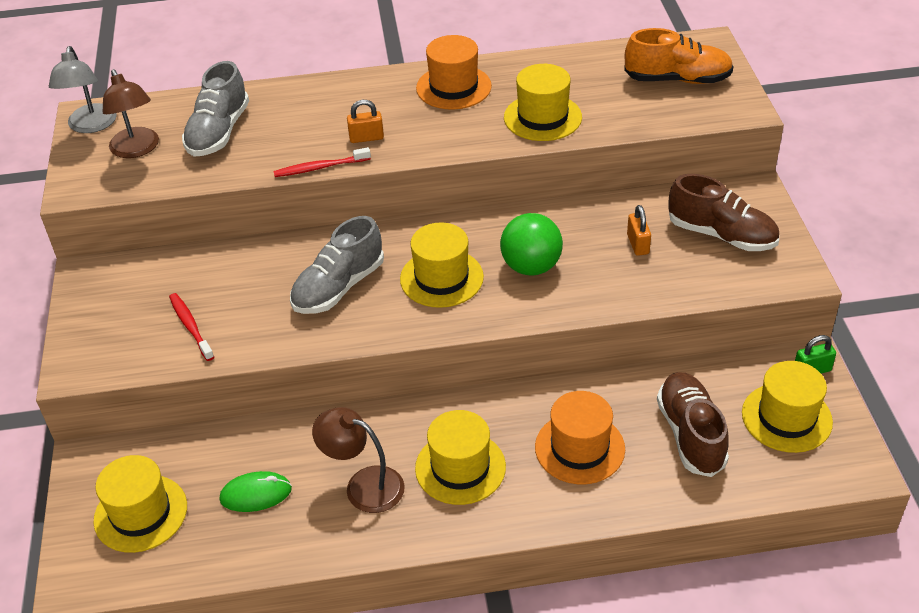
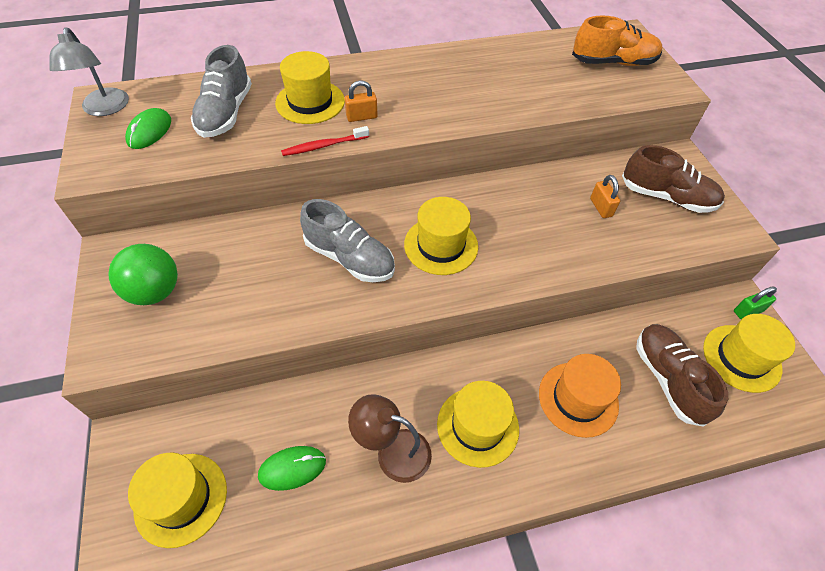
camera: 10 degrees left, 10 degrees up
(137, 149) = (149, 131): brown lamp -> green mouse
(191, 326) = (215, 305): red toothbrush -> none
(338, 287) = (350, 258): grey shoe -> grey shoe turned 90 degrees counterclockwise
(453, 87) = (429, 70): orange hat -> none
(531, 267) = (516, 231): green ball -> green ball (155, 291)
(542, 117) = (511, 96): yellow hat -> yellow hat (310, 102)

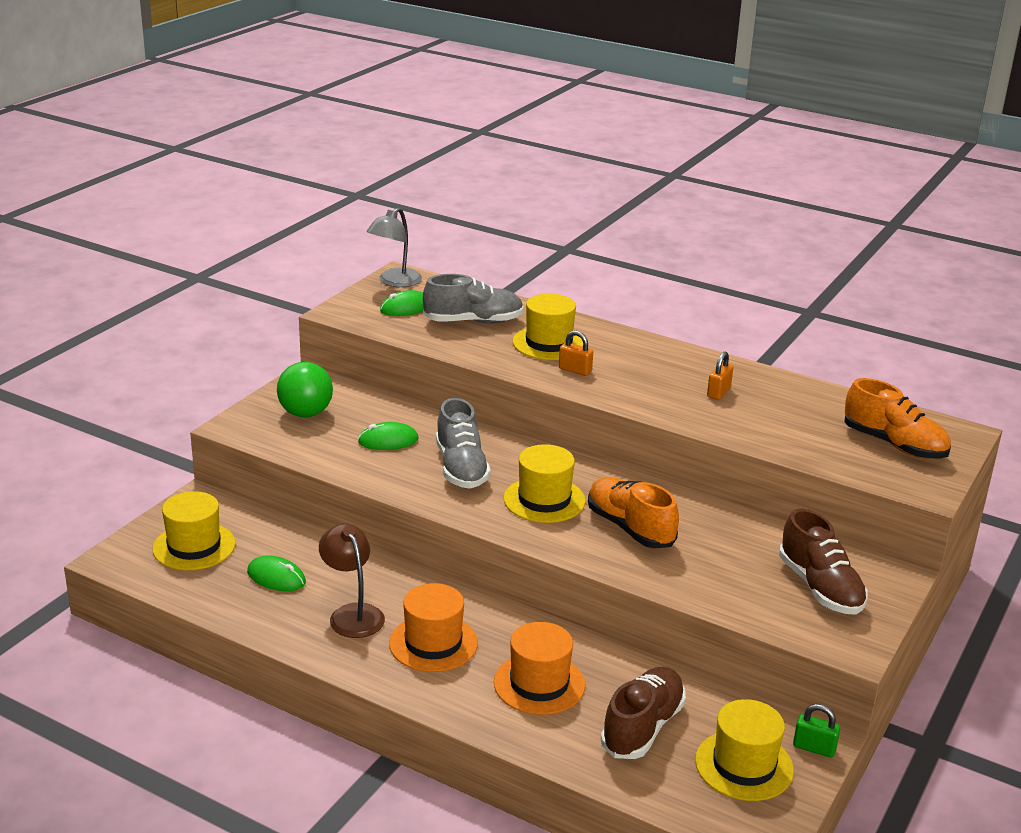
camera: 45 degrees right, 25 degrees down
(225, 113) = (473, 321): grey shoe -> grey shoe turned 150 degrees counterclockwise
(261, 271) = (388, 440): none -> green mouse
(324, 146) = (516, 373): red toothbrush -> none
(477, 426) = (433, 643): yellow hat -> orange hat
(520, 229) = (630, 528): none -> orange shoe
(601, 207) = (735, 557): orange padlock -> orange padlock (718, 392)

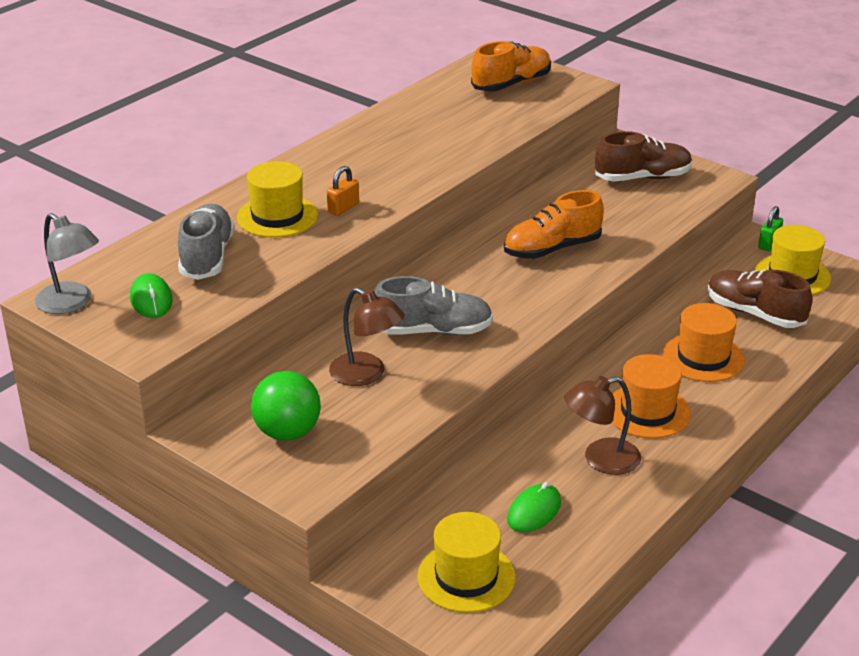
camera: 80 degrees left, 5 degrees up
(388, 440) = (366, 374): green mouse -> brown lamp
(544, 500) = (500, 288): yellow hat -> none
(718, 392) = (407, 142): orange padlock -> none

